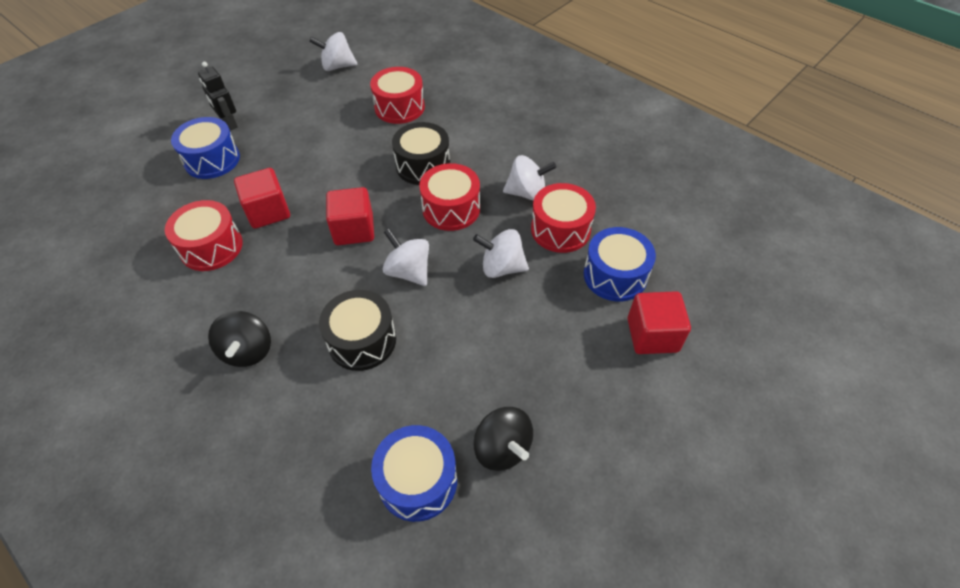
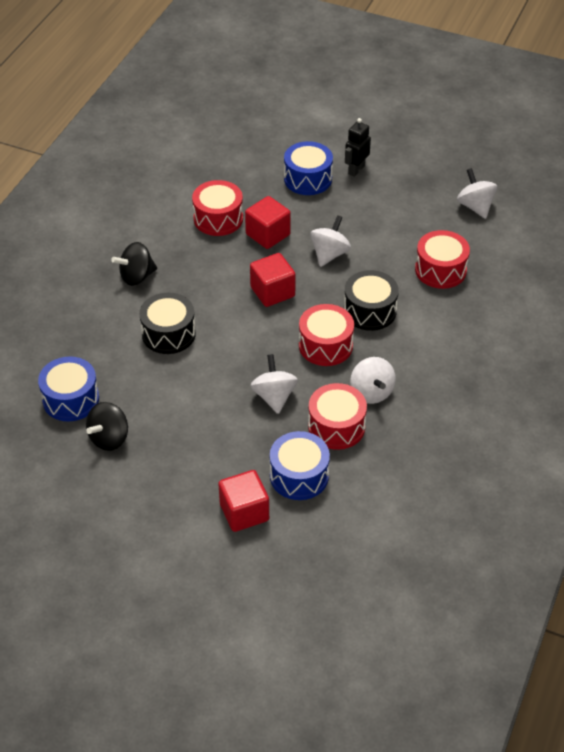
camera: 70 degrees right, 5 degrees down
(408, 271) = (244, 339): white spinning top -> white spinning top (329, 254)

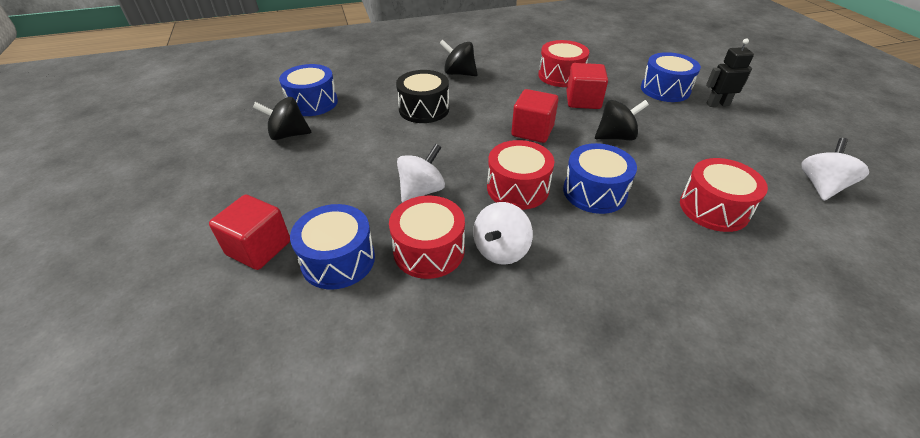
camera: 50 degrees right, 5 degrees down
(329, 254) = (615, 137): white spinning top -> black spinning top
(370, 311) = (594, 192): black drum -> blue drum

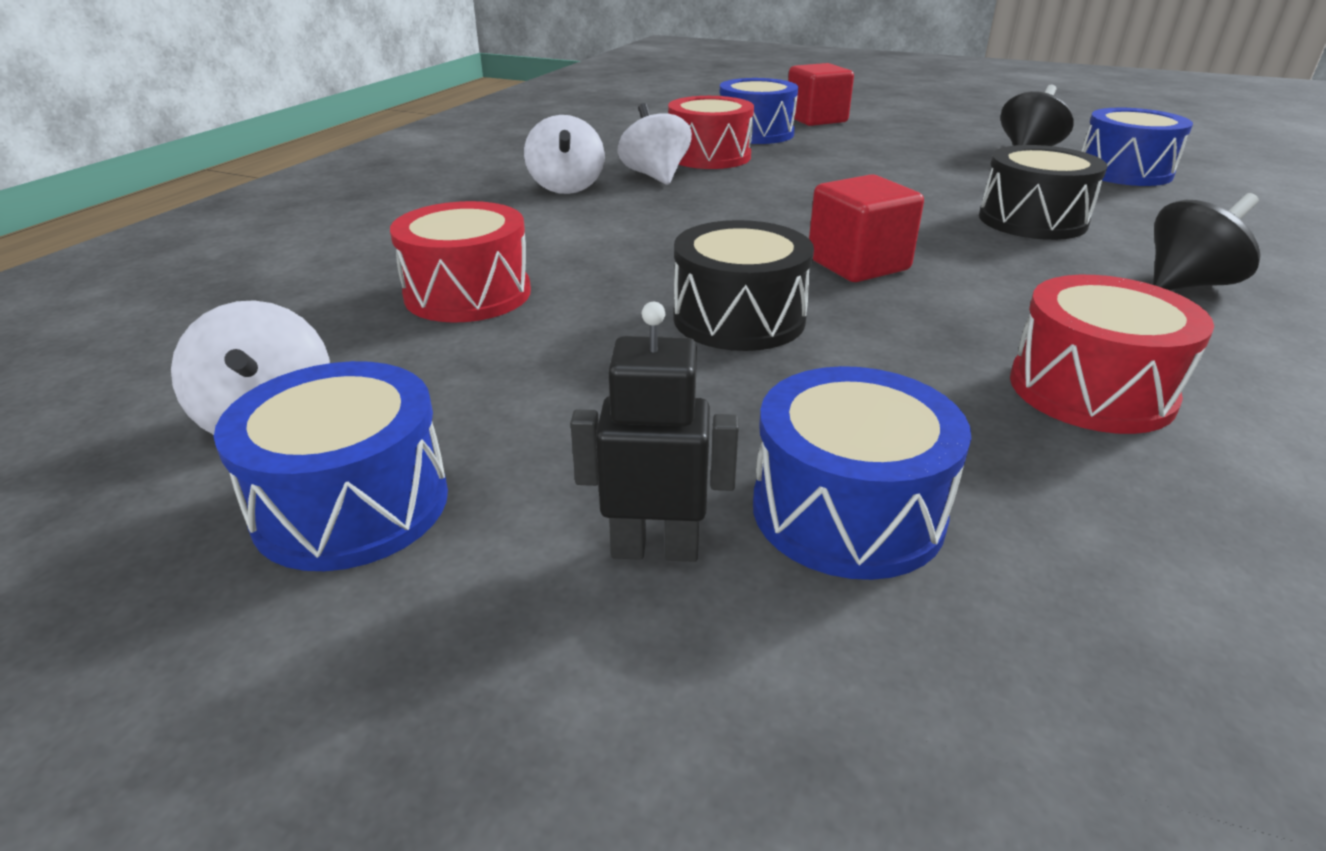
camera: 130 degrees right, 10 degrees down
(421, 191) = (808, 173): white spinning top -> white spinning top (566, 187)
(517, 188) = (733, 210): red drum -> none
(583, 101) = (918, 354): red cube -> none
(594, 192) = (647, 243): blue drum -> blue drum (352, 504)
(615, 137) = (739, 319): black spinning top -> black drum
(717, 104) = (655, 549): black robot -> black robot turned 120 degrees counterclockwise

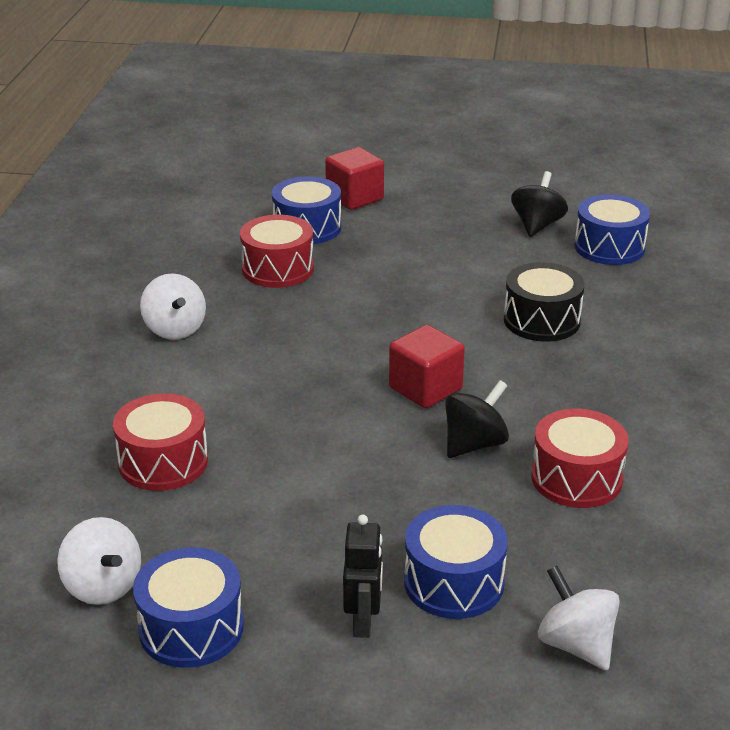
camera: 15 degrees left, 0 degrees up
(655, 176) = (242, 303): white spinning top -> white spinning top (576, 644)
(655, 549) = (363, 621): black robot -> black robot turned 105 degrees clockwise
(739, 319) = (358, 455): black drum -> none
(1187, 284) = (640, 375): black spinning top -> black spinning top (474, 444)

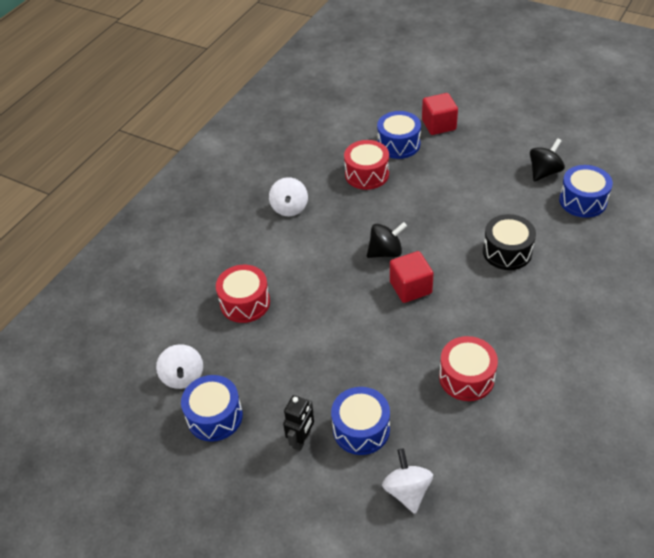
camera: 25 degrees right, 15 degrees up
(474, 444) = (419, 336): black spinning top -> black spinning top (386, 252)

